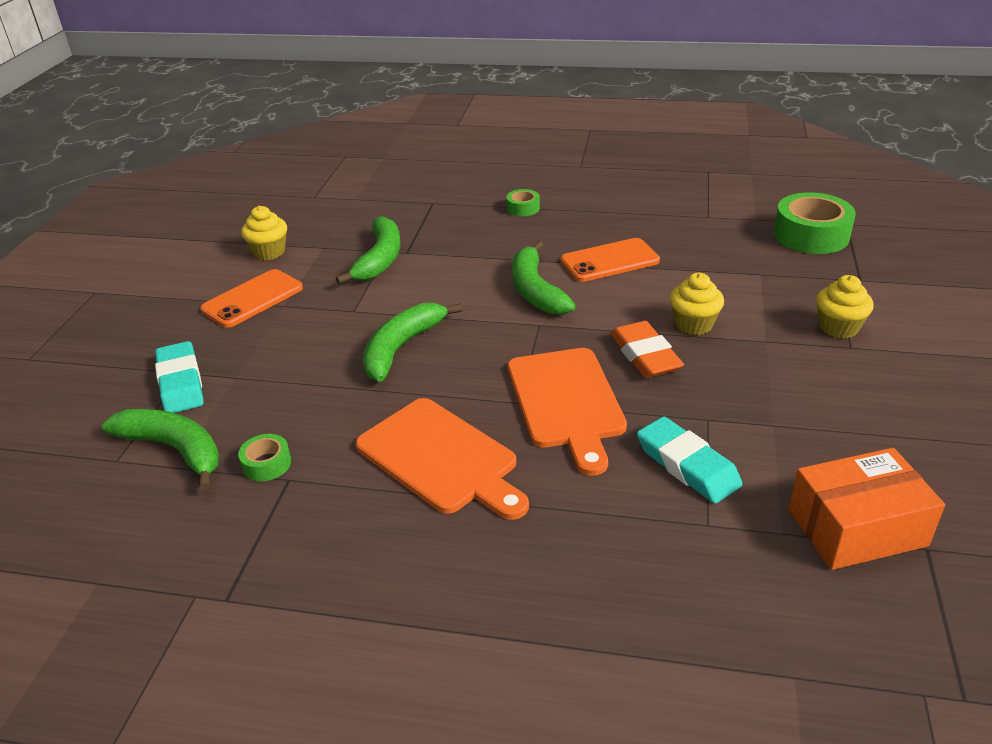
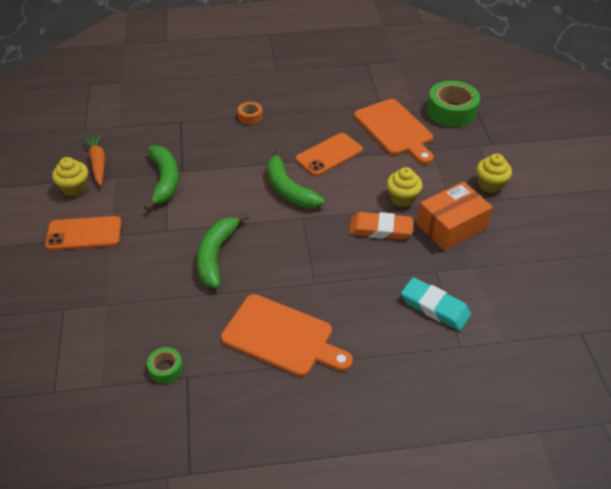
camera: 20 degrees left, 10 degrees up
(174, 449) = (93, 372): green banana -> none
(180, 383) = (67, 317): turquoise eraser -> none
(252, 299) = (84, 234): orange phone -> orange phone turned 60 degrees clockwise
(310, 231) = (98, 163): none -> orange carrot
(523, 208) = (250, 116): green tape -> orange tape
(566, 402) = (345, 276): orange cutting board -> orange cutting board (395, 130)
(645, 355) = (380, 229): orange eraser -> orange eraser turned 45 degrees counterclockwise
(856, 527) = (541, 328): orange box -> orange box (451, 226)

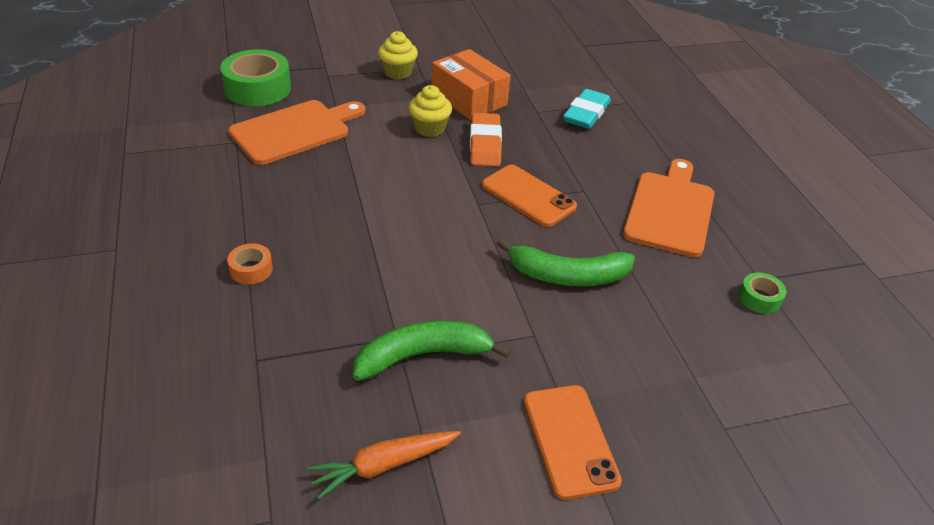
camera: 100 degrees left, 5 degrees down
(74, 188) = (460, 486): yellow cupcake -> none
(288, 189) = (425, 218): green banana -> none
(329, 155) = (349, 185): orange phone -> orange phone (528, 196)

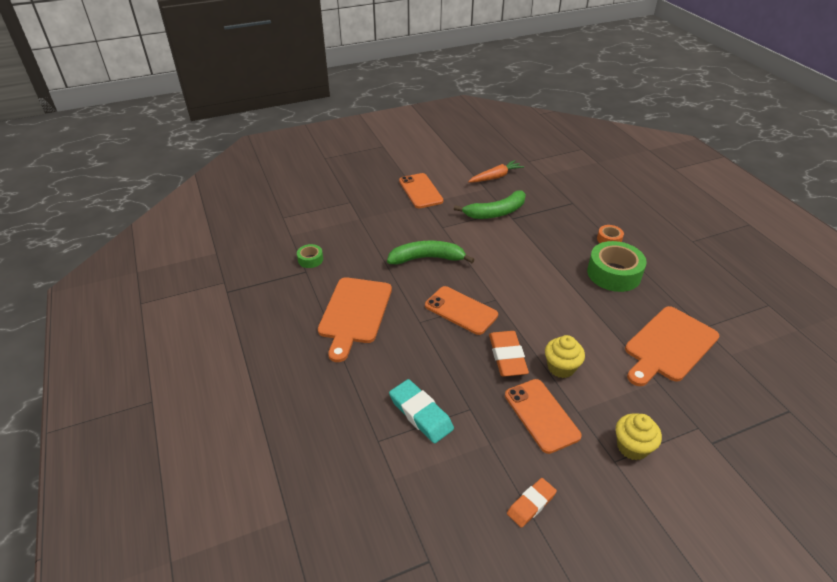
camera: 175 degrees right, 0 degrees up
(258, 88) = (744, 393): green tape -> green tape (614, 273)
(469, 99) = (541, 415): orange box -> orange phone
(501, 57) = (531, 504): none -> orange eraser
(586, 113) = (420, 414): turquoise eraser -> turquoise eraser turned 60 degrees counterclockwise

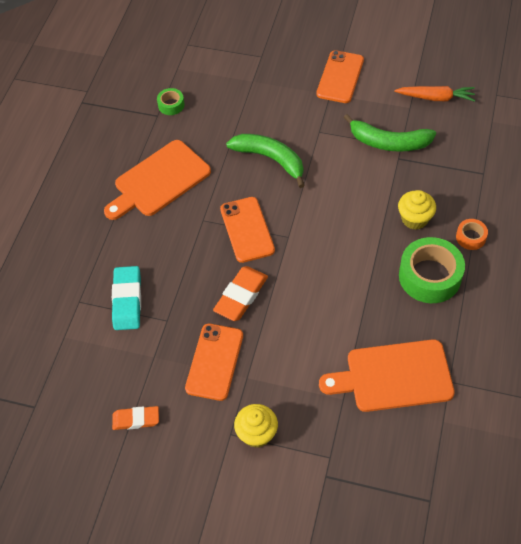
camera: 40 degrees right, 15 degrees up
(561, 367) = (275, 334): yellow cupcake -> yellow cupcake (414, 219)

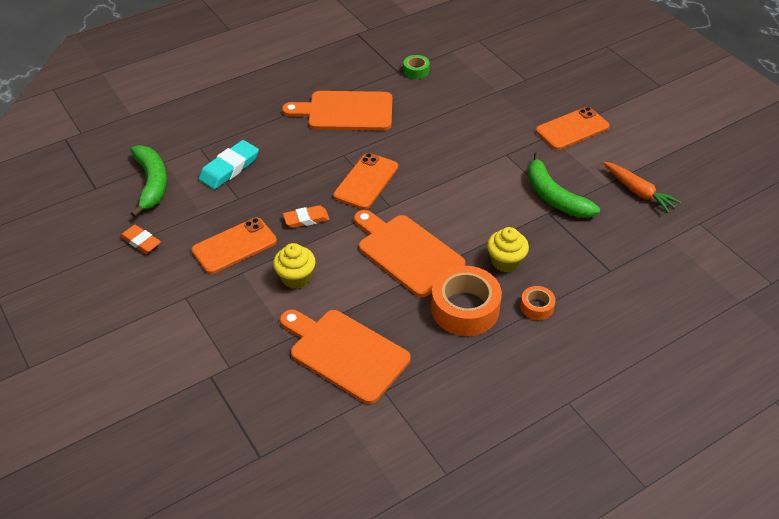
camera: 40 degrees right, 10 degrees down
(241, 296) = (306, 219): orange eraser -> orange eraser, size x0.66
(256, 433) = (202, 311): yellow cupcake -> yellow cupcake (296, 278)
(270, 159) = (443, 148): green banana -> green banana (152, 183)
(344, 265) = (407, 253): none -> orange cutting board
(429, 276) = (465, 309): green tape -> orange tape

